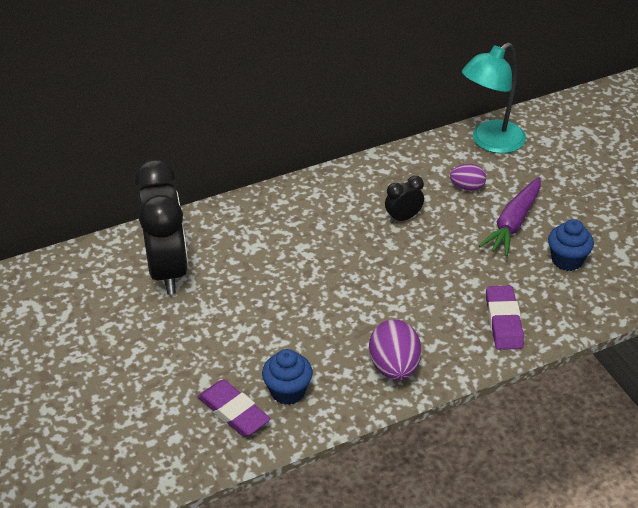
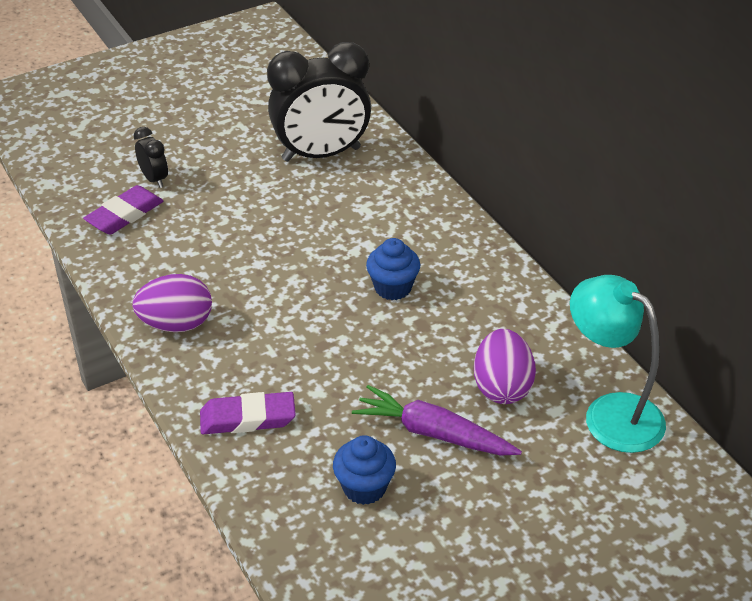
camera: 85 degrees right, 0 degrees up
(288, 391) = (148, 248): blue cupcake -> blue cupcake (393, 288)
(403, 218) = (429, 326): black clock -> black clock (154, 179)
(467, 187) = (502, 387): purple egg -> purple egg, size x1.62

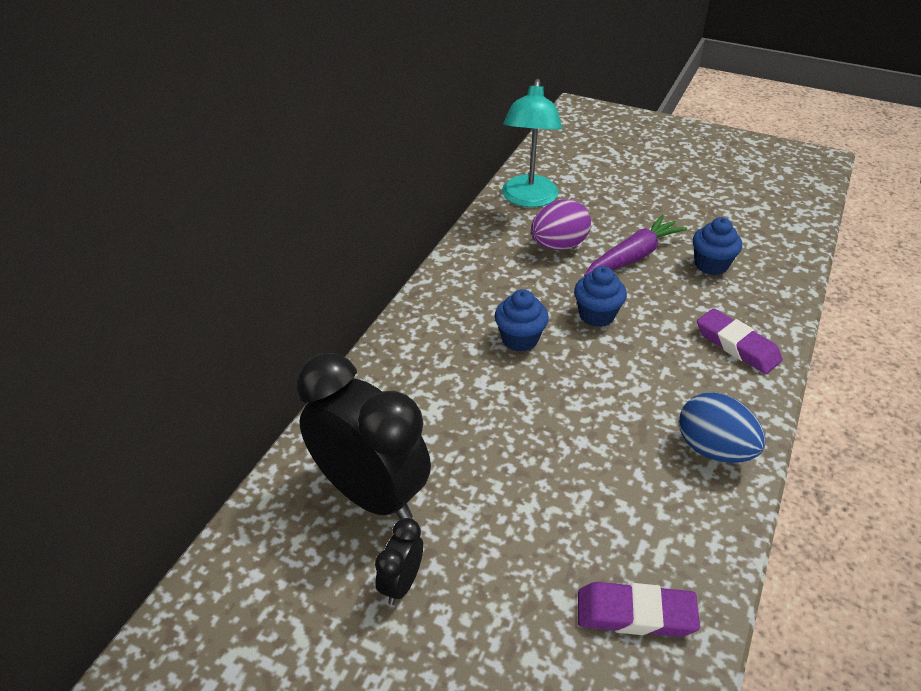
camera: 125 degrees left, 0 degrees up
(154, 179) = (551, 634): black clock -> black clock (401, 583)
(176, 324) = (713, 449): purple egg -> blue egg
(375, 351) = (596, 315): none -> blue cupcake
(434, 433) = (633, 256): purple carrot -> purple carrot turned 120 degrees counterclockwise

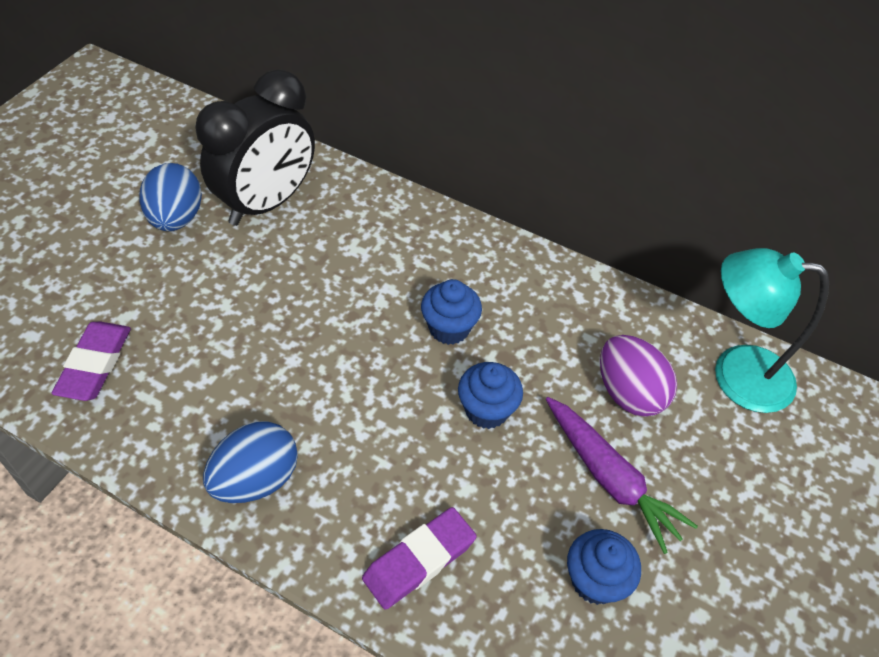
camera: 90 degrees right, 10 degrees up
(401, 583) = (176, 218): black clock -> blue egg

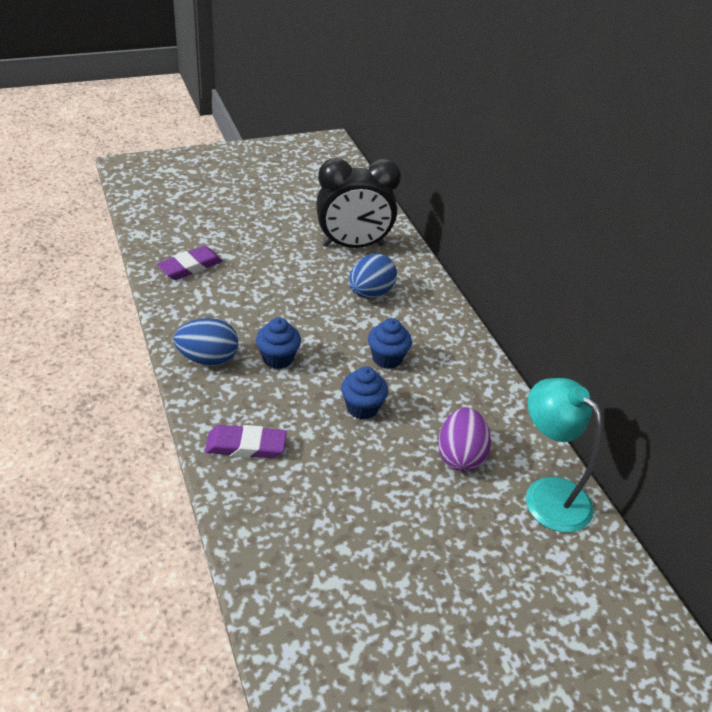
camera: 40 degrees right, 10 degrees down
(176, 218) = (298, 227): blue egg -> blue egg (370, 293)
(595, 580) = (328, 522): blue cupcake -> blue cupcake (278, 358)
(610, 478) = (396, 485): purple carrot -> none

